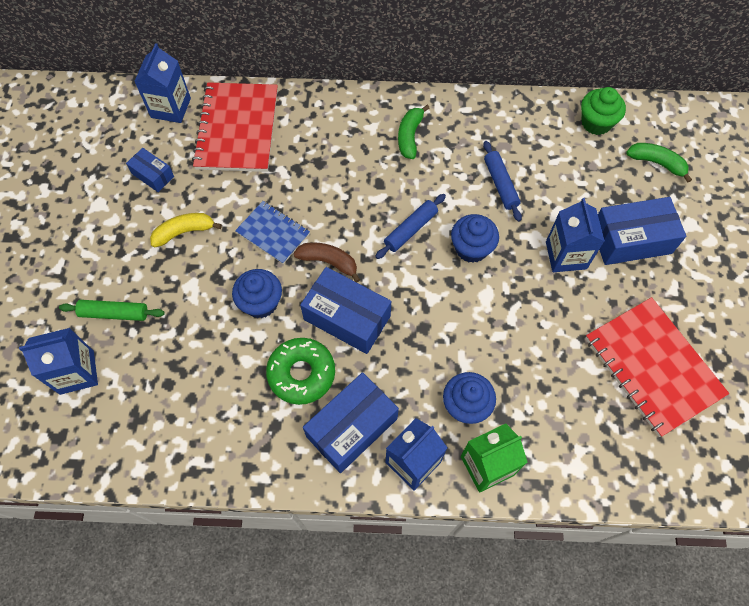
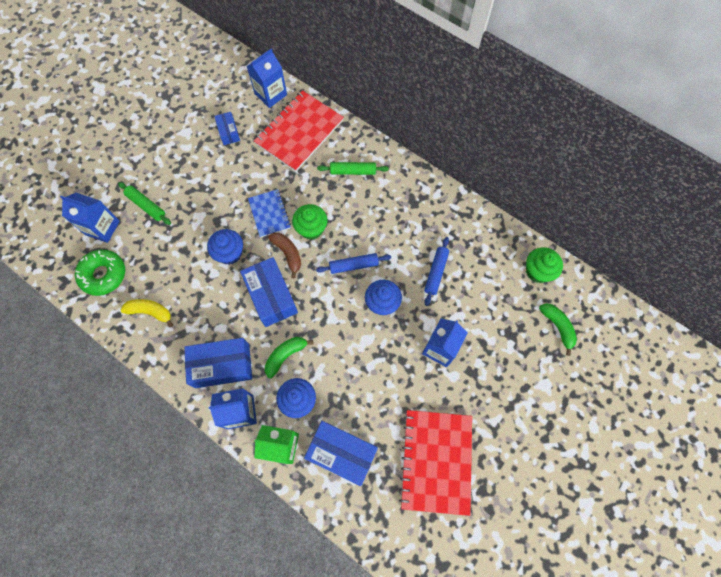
camera: 35 degrees right, 5 degrees up
(184, 232) = (220, 180): yellow banana -> yellow banana (150, 312)
(301, 374) = (219, 313): green donut -> green donut (103, 275)
(331, 135) = (353, 171): none -> green rolling pin
(333, 220) = (311, 229): none -> green cupcake
(410, 136) = (402, 203): green banana -> green banana (285, 355)
(631, 240) = (493, 368): blue box -> blue box (342, 453)

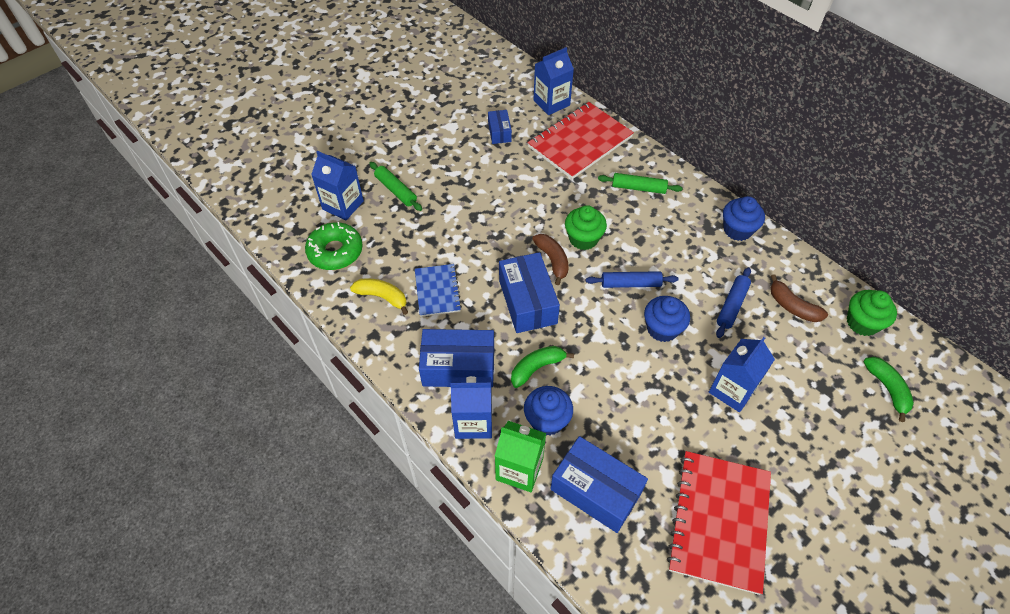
camera: 10 degrees right, 15 degrees down
(229, 253) = (484, 250): blue cupcake -> blue cupcake (737, 230)
(269, 214) = (535, 217): blue notebook -> blue notebook (437, 291)
(483, 265) = (792, 306): none -> brown banana

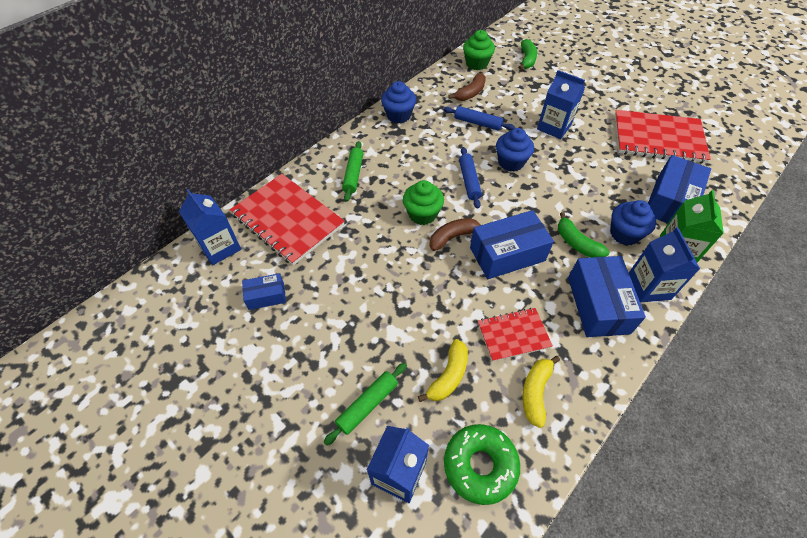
camera: 95 degrees left, 0 degrees up
(408, 241) = (448, 376): none -> yellow banana
(437, 291) = (513, 335): blue notebook -> red notebook
(887, 389) = (527, 59): green banana -> green banana turned 120 degrees clockwise

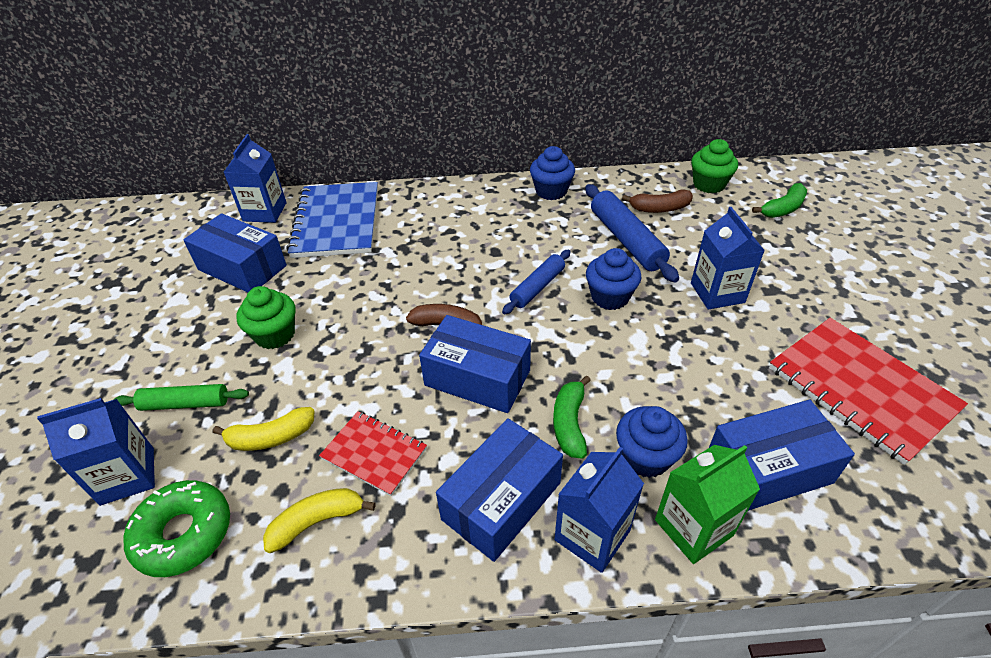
camera: 45 degrees right, 10 degrees down
(266, 296) = (242, 267): blue box -> blue box, size x1.84
(288, 220) = (337, 222): red notebook -> blue notebook
(353, 174) = (437, 218): green rolling pin -> none
(422, 214) = (449, 287): green cupcake -> green cupcake (275, 335)
(477, 123) = (626, 240): blue rolling pin -> blue rolling pin, size x1.58

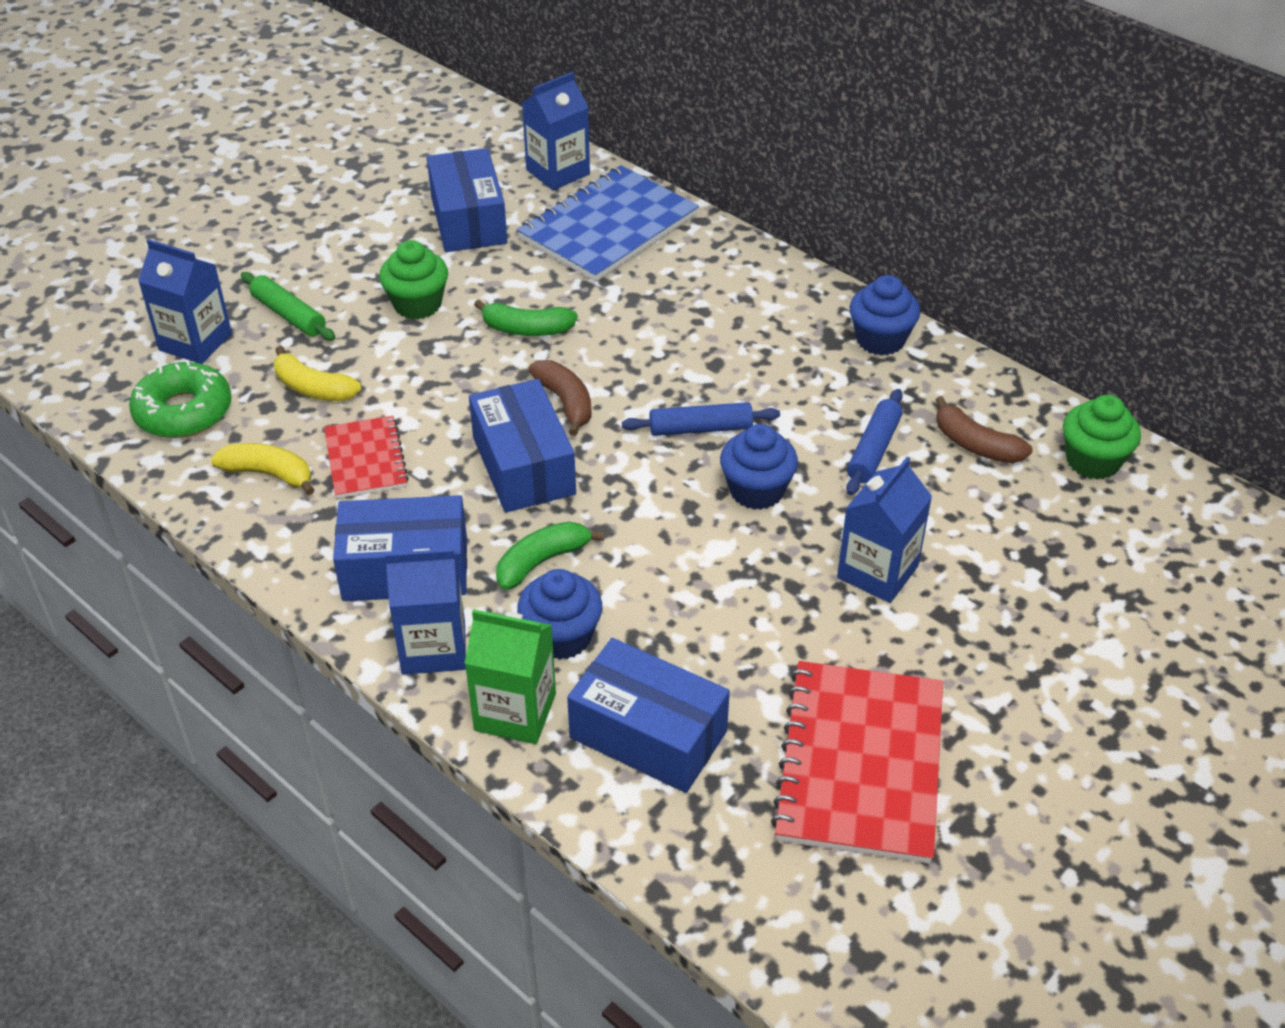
camera: 45 degrees right, 0 degrees up
(626, 240) = (873, 450): blue rolling pin -> blue rolling pin, size x0.63
(783, 209) = (1136, 553): green banana -> green banana (526, 329)

